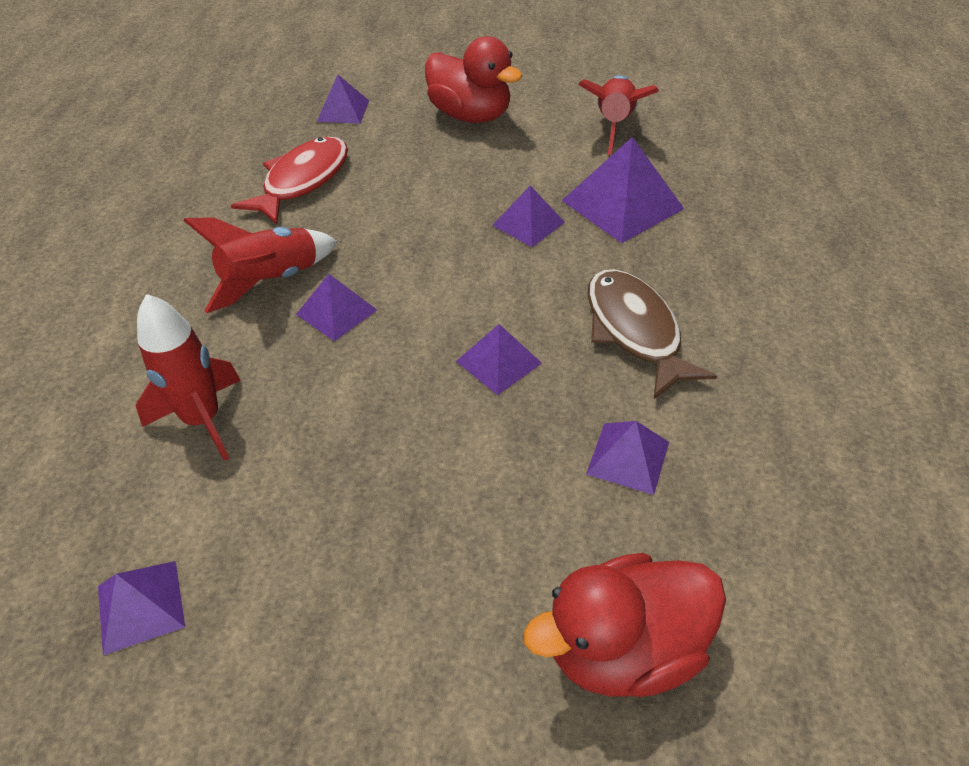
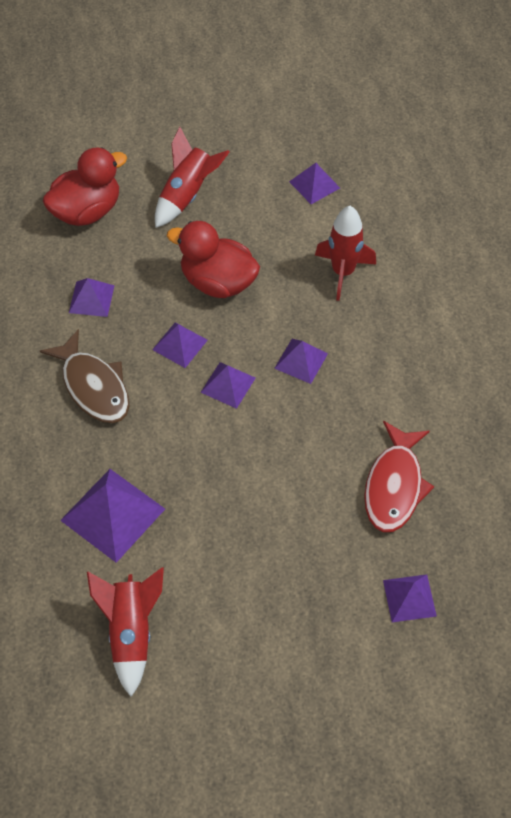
camera: 165 degrees right, 10 degrees up
(272, 281) = (359, 377): red rocket -> red rocket (187, 195)
(470, 115) = (278, 617): red duck -> red duck (218, 282)
(528, 223) = (187, 474): purple pyramid -> purple pyramid (228, 385)

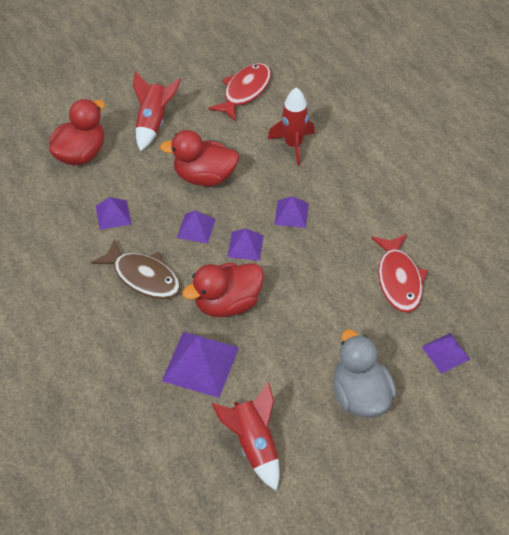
camera: 20 degrees left, 5 degrees down
(175, 450) = (227, 303): none -> red duck
(281, 615) = (360, 395): none -> grey duck
(314, 184) = (245, 91): purple pyramid -> red fish

